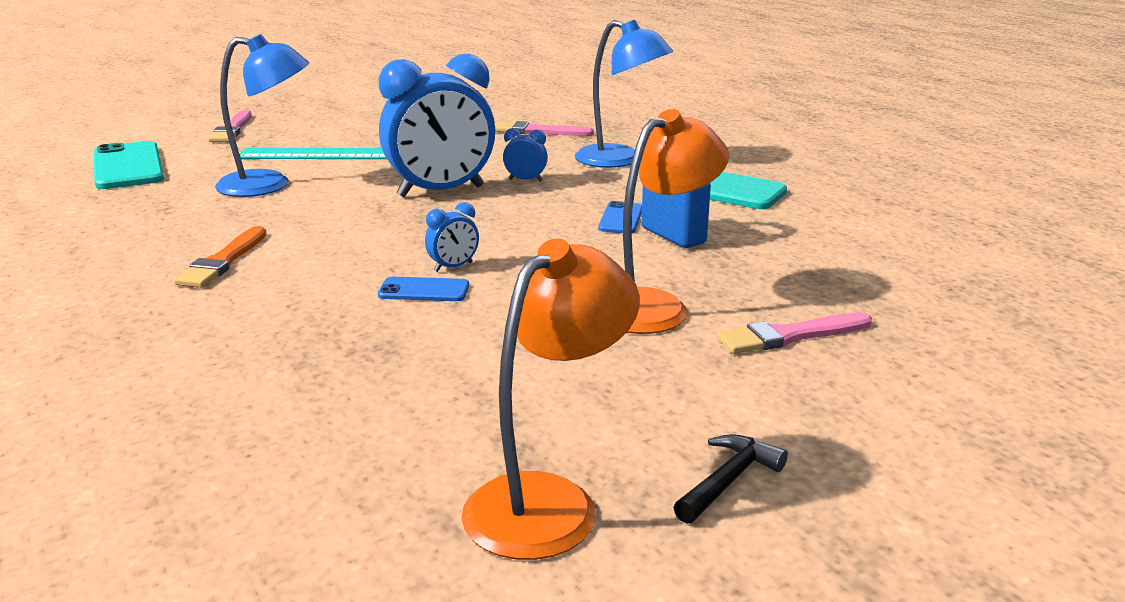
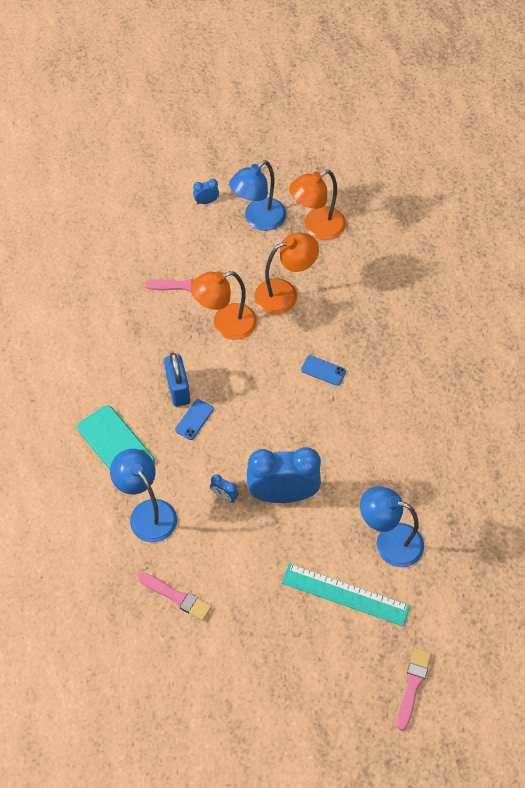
camera: 160 degrees left, 35 degrees up
(128, 166) = (486, 613): turquoise phone -> none
(223, 261) = (417, 433): orange brush -> none
(453, 267) = (303, 390): blue clock -> blue clock (206, 201)
(561, 366) = (285, 294): none -> orange lamp
(728, 480) = (258, 219): black hammer -> blue lamp

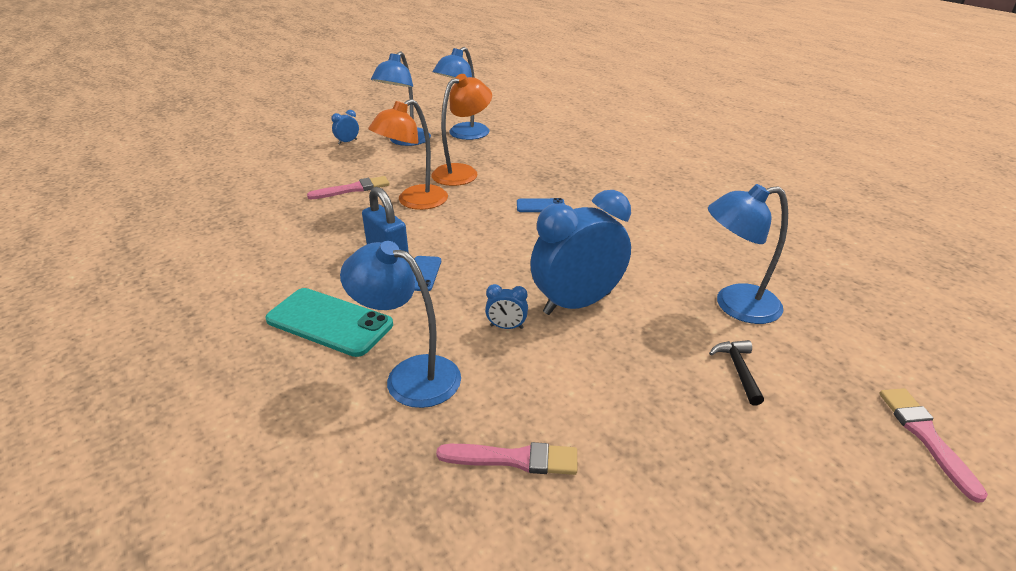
camera: 25 degrees left, 25 degrees down
(317, 227) = (463, 135): orange lamp -> blue lamp
(345, 594) = (738, 370): turquoise ruler -> black hammer

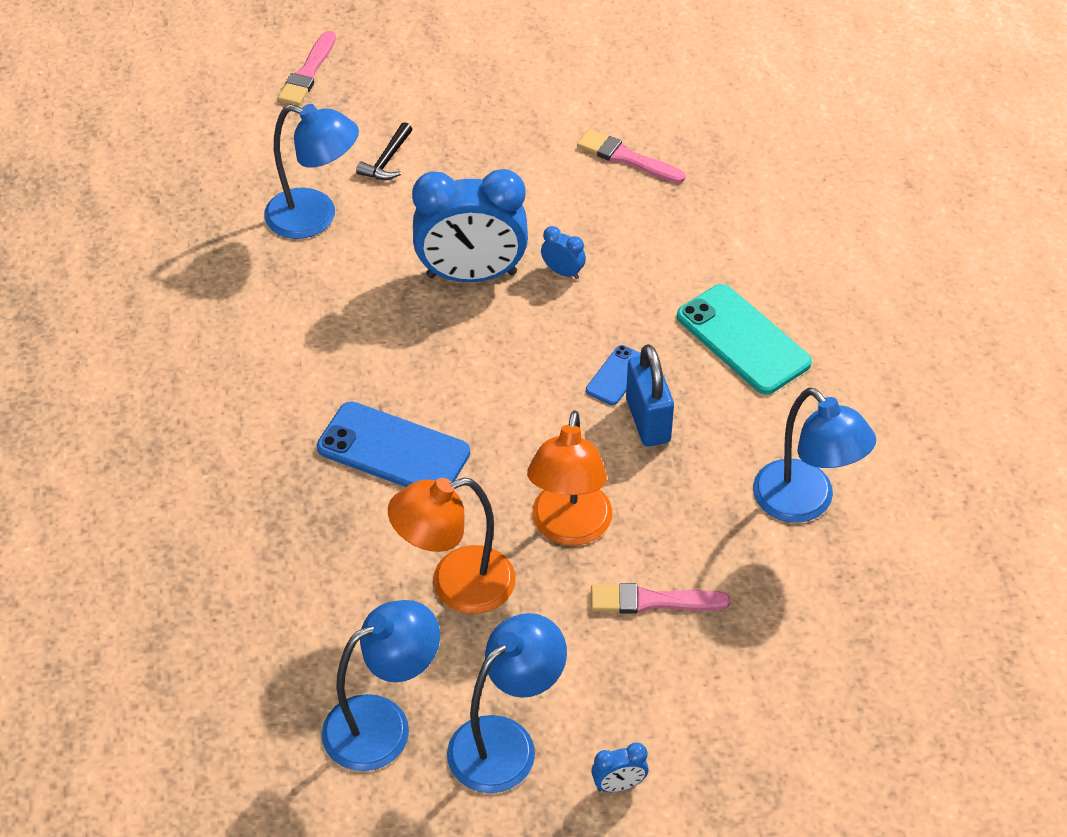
camera: 155 degrees left, 15 degrees up
(410, 375) = (680, 252): blue lamp -> blue lamp (804, 503)
(414, 202) = (569, 528): orange lamp -> orange lamp turned 120 degrees clockwise
(540, 206) = (393, 450): blue phone -> blue phone, size x1.94

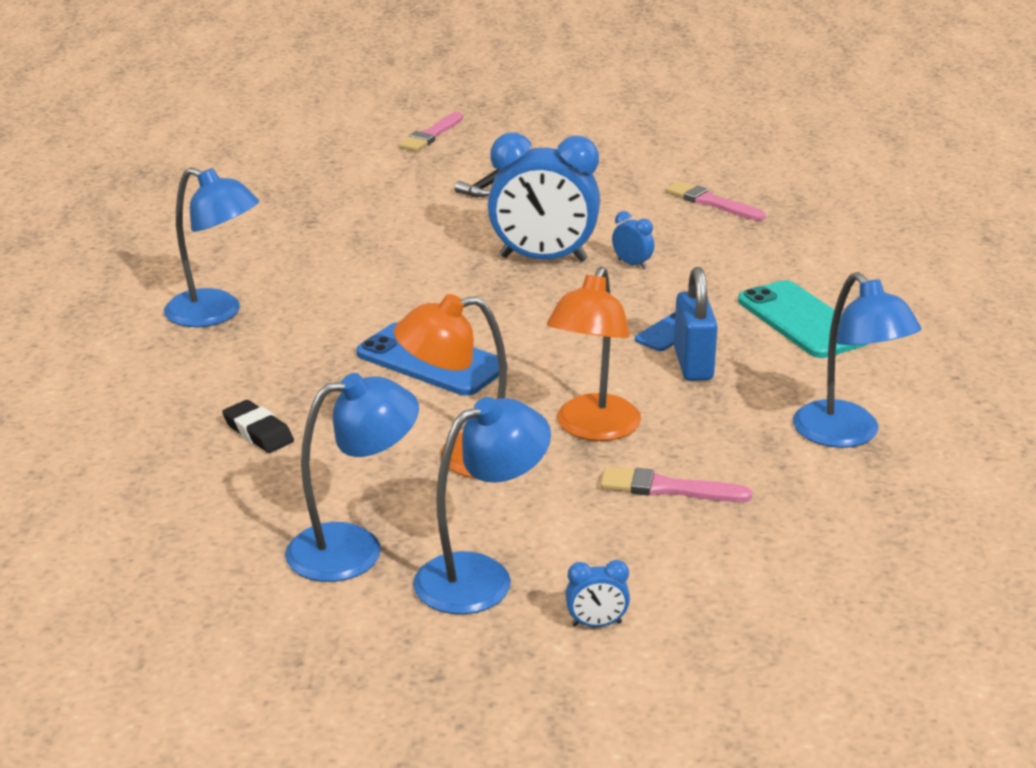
camera: 10 degrees right, 20 degrees down
(251, 579) = (258, 432): none -> black eraser
(315, 218) = (407, 214): blue lamp -> blue lamp (216, 314)

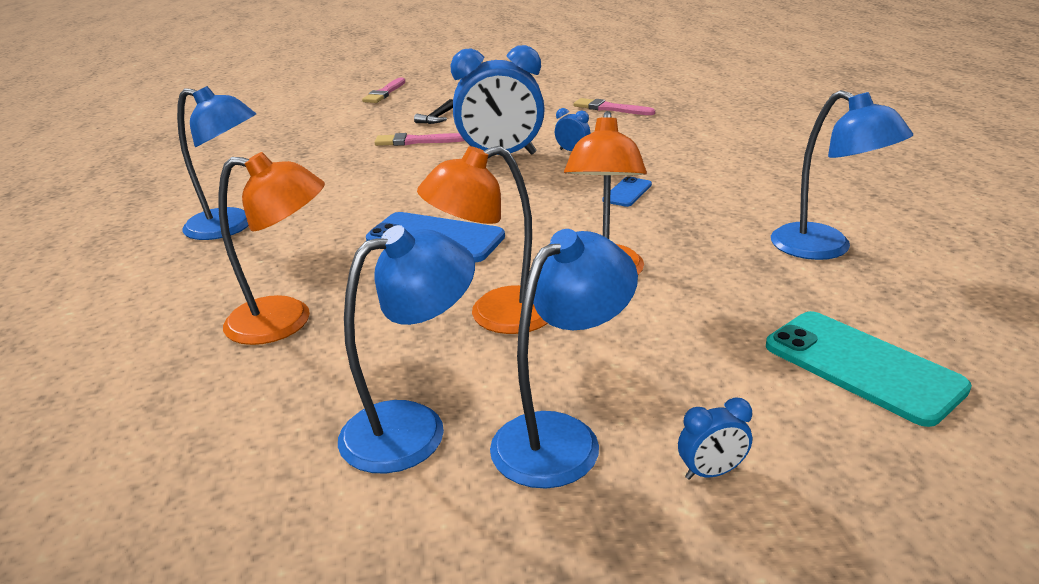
camera: 10 degrees left, 0 degrees up
(258, 432) = (286, 321): black eraser -> orange lamp
(667, 488) = (700, 316): pink brush -> pink brush (416, 141)
(693, 364) = (660, 212): blue padlock -> none
(802, 320) = (727, 172): turquoise phone -> turquoise phone (862, 367)

